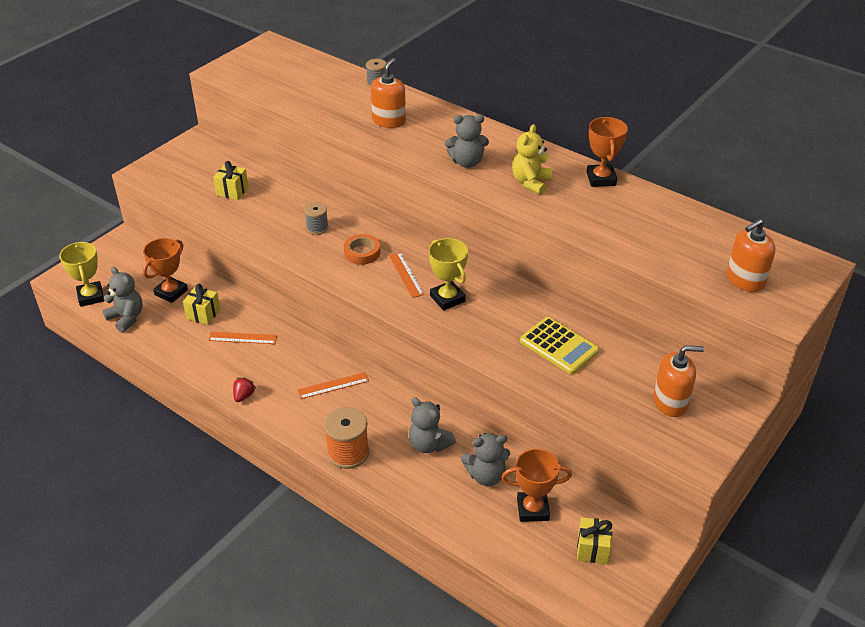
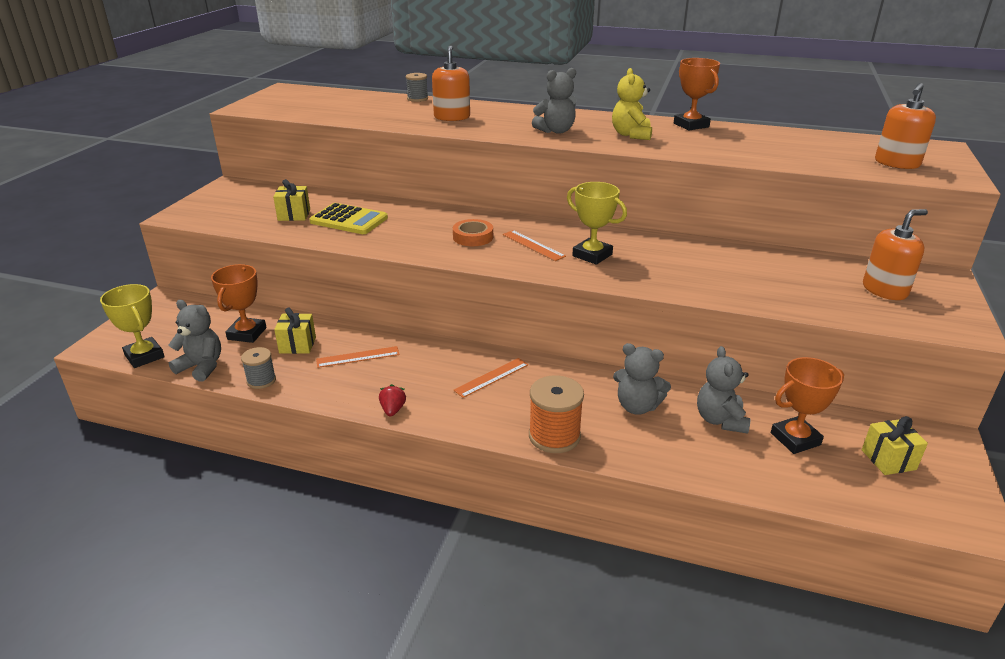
camera: 20 degrees left, 10 degrees down
(317, 228) = (409, 227): grey spool -> grey spool (261, 380)
(486, 475) = (720, 420): grey teddy bear -> grey teddy bear turned 120 degrees clockwise
(559, 346) = (736, 270): yellow calculator -> yellow calculator (349, 220)

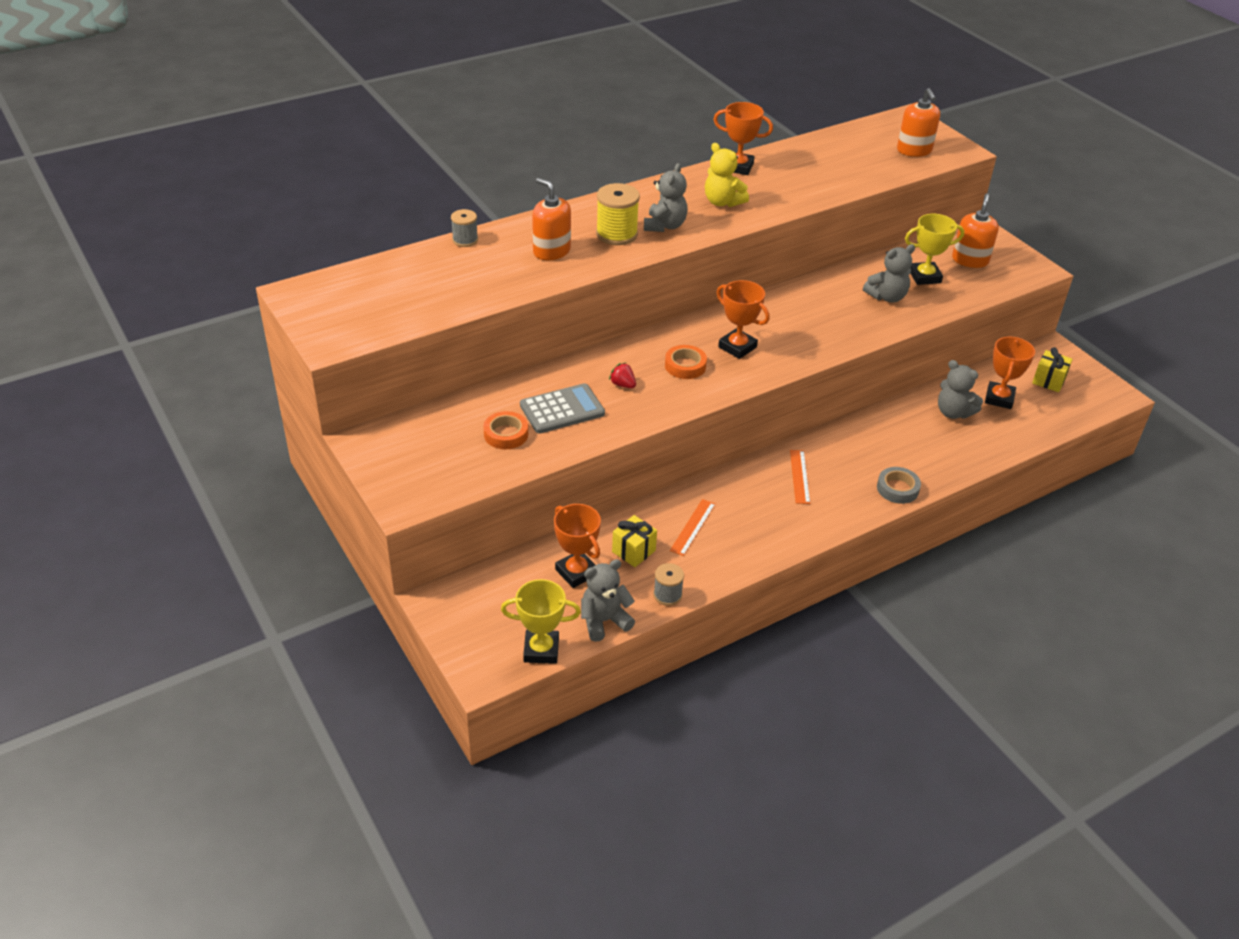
camera: 50 degrees left, 10 degrees up
(294, 215) = (506, 434): yellow gift -> orange tape
(349, 220) = (562, 409): yellow calculator -> grey calculator
(393, 410) = (788, 545): red strawberry -> red strawberry (623, 385)
(512, 124) = (616, 234): none -> yellow spool
(533, 245) = (737, 347): orange ruler -> orange trophy
(554, 436) = (897, 489): orange spool -> grey tape
(592, 255) = (787, 332): yellow trophy -> yellow trophy (924, 277)
(637, 406) = (904, 435): grey teddy bear -> grey teddy bear (887, 297)

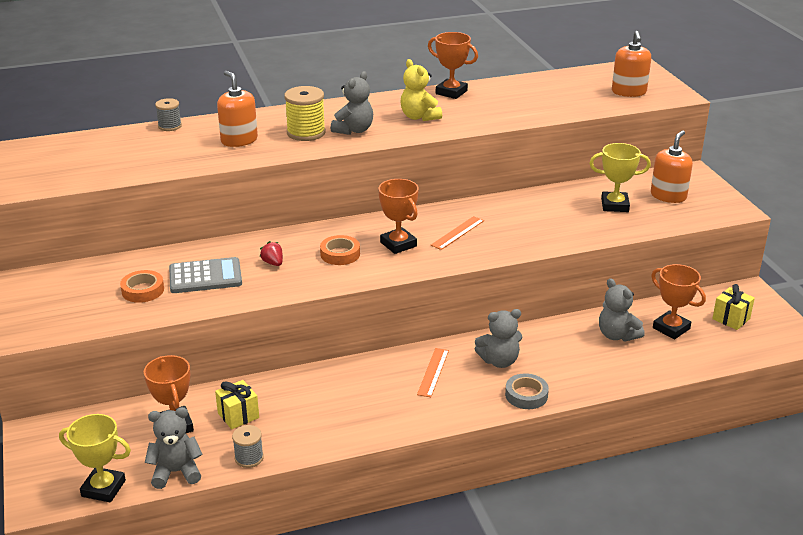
camera: 15 degrees right, 10 degrees down
(693, 527) = (306, 402): orange ruler -> orange ruler (457, 233)
(887, 297) = (567, 218): grey teddy bear -> grey teddy bear (499, 361)
(999, 398) = (671, 328): orange trophy -> orange trophy turned 75 degrees counterclockwise

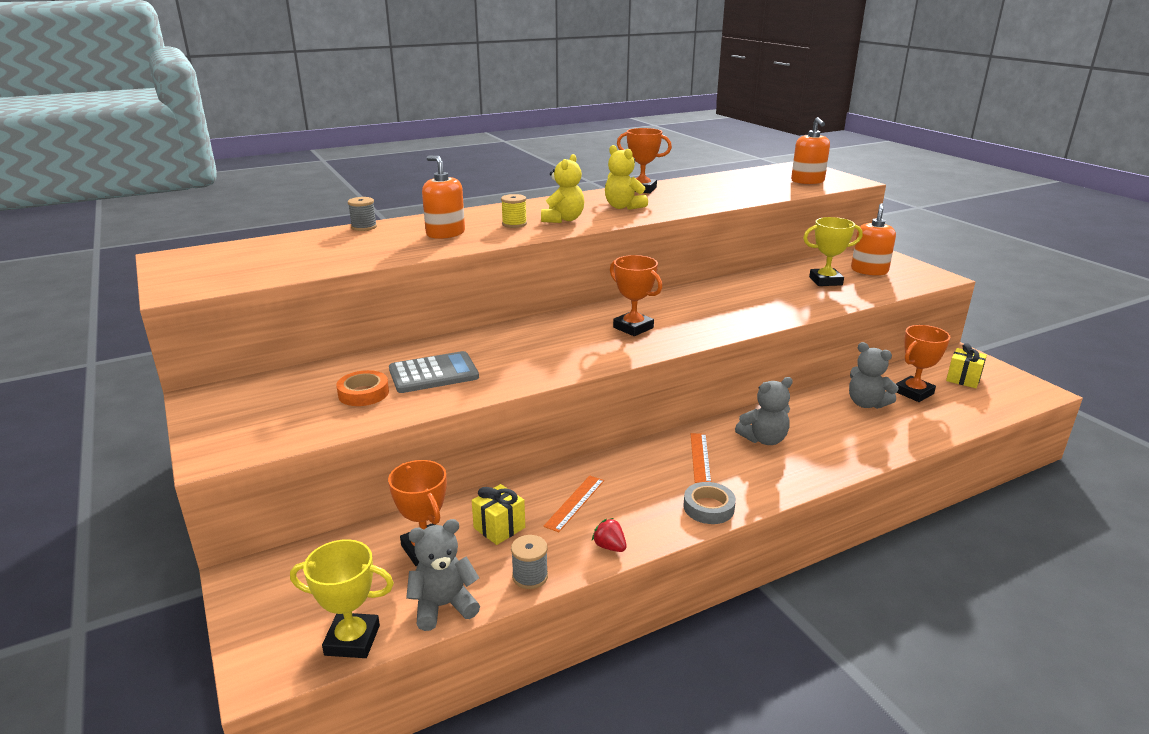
camera: 10 degrees left, 5 degrees down
(273, 263) = (506, 355): red strawberry -> red strawberry (609, 547)
(306, 133) = (514, 224): yellow spool -> yellow spool, size x0.60
(340, 254) = (576, 341): orange tape -> none
(354, 130) = (563, 219): grey teddy bear -> yellow teddy bear
(457, 233) = (688, 313): orange ruler -> orange ruler (575, 503)
(526, 395) = (811, 470): grey tape -> grey tape (708, 507)
(671, 328) = (913, 392): orange trophy -> orange trophy turned 75 degrees counterclockwise

